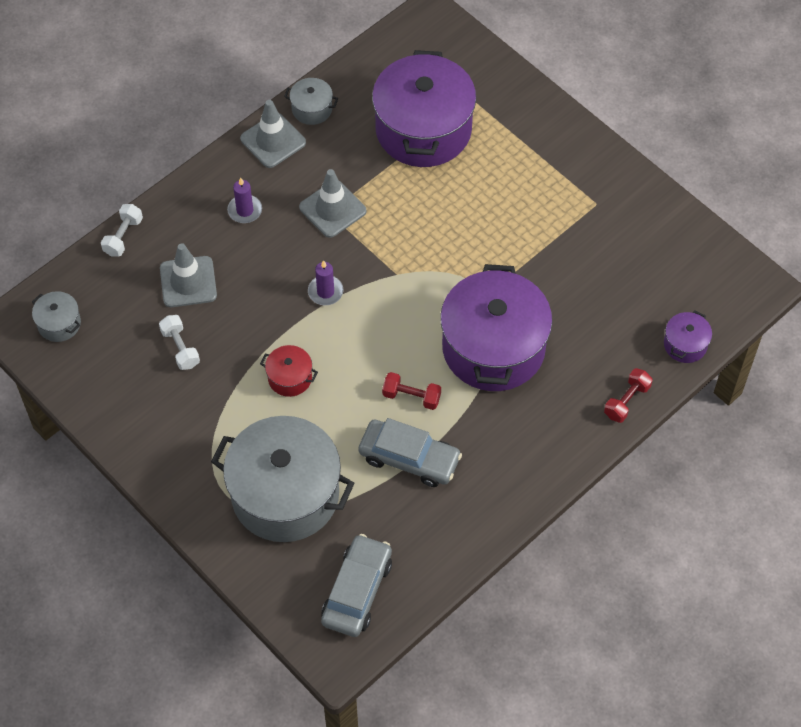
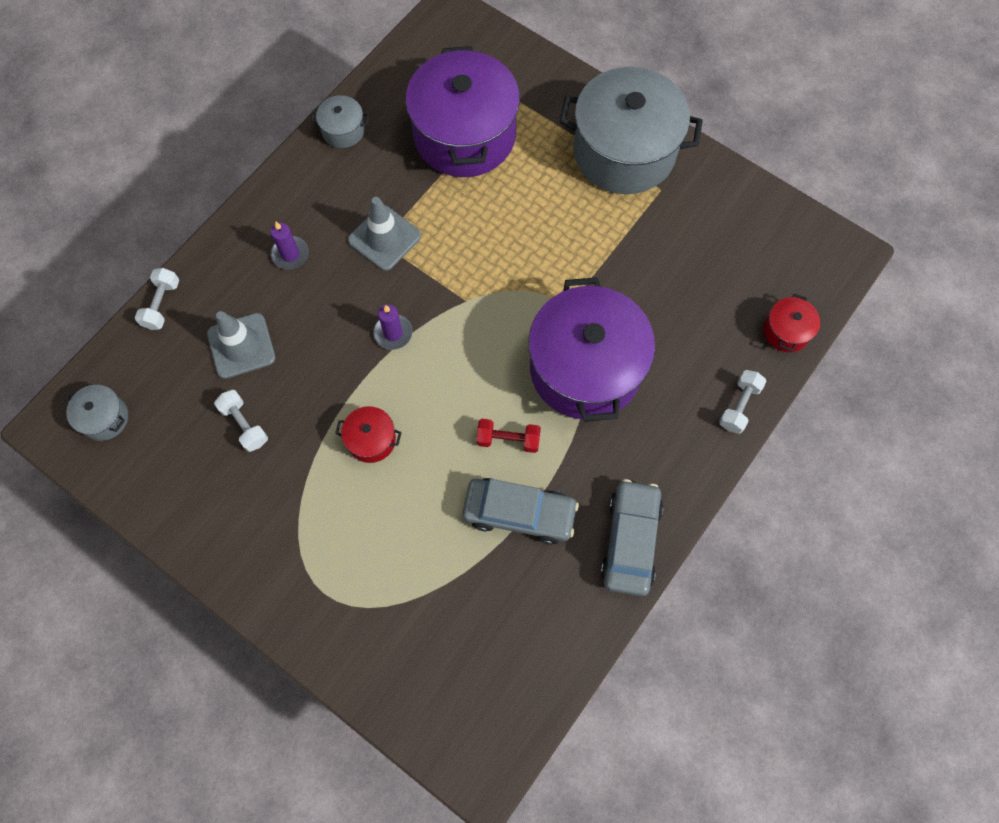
camera: 10 degrees left, 10 degrees up
(273, 141) = (307, 171): grey traffic cone -> none
(285, 494) = (390, 581): grey pot -> grey pot (624, 152)
(357, 591) = (491, 685): grey car -> grey car (630, 540)
(626, 401) = (739, 406): red dumbbell -> white dumbbell
(685, 344) = (786, 331): purple pot -> red pot

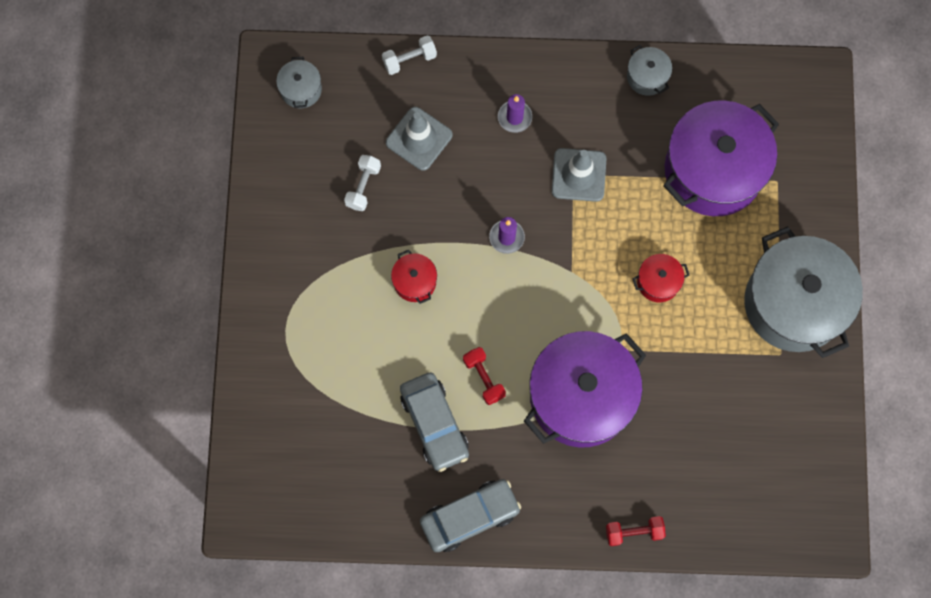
camera: 55 degrees right, 5 degrees up
(739, 406) = (634, 532): white dumbbell -> red dumbbell
(786, 331) = (725, 531): red pot -> red pot (658, 282)

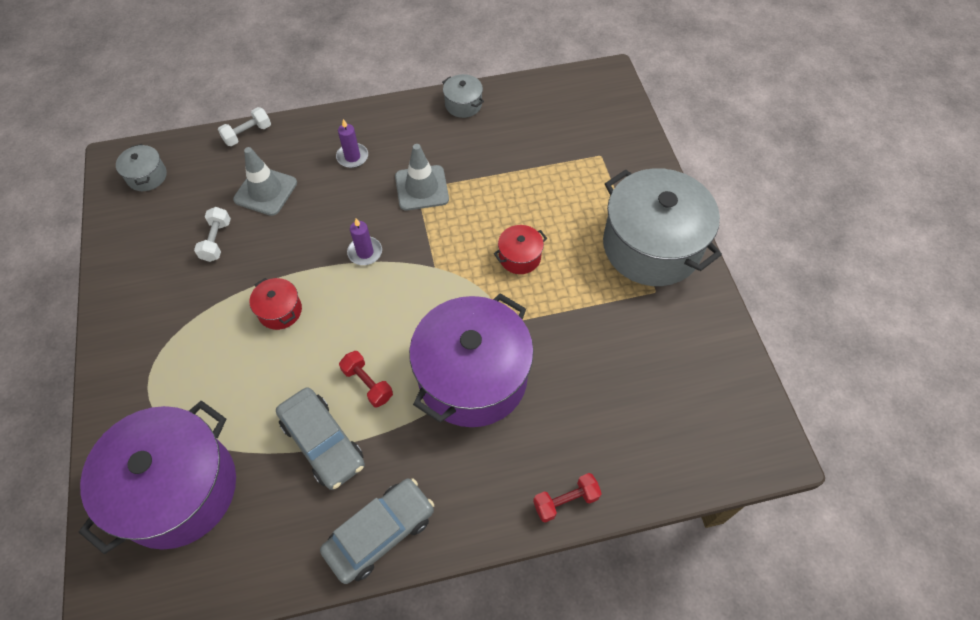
camera: 15 degrees left, 15 degrees down
(713, 170) = (542, 159): purple pot -> purple pot (178, 489)

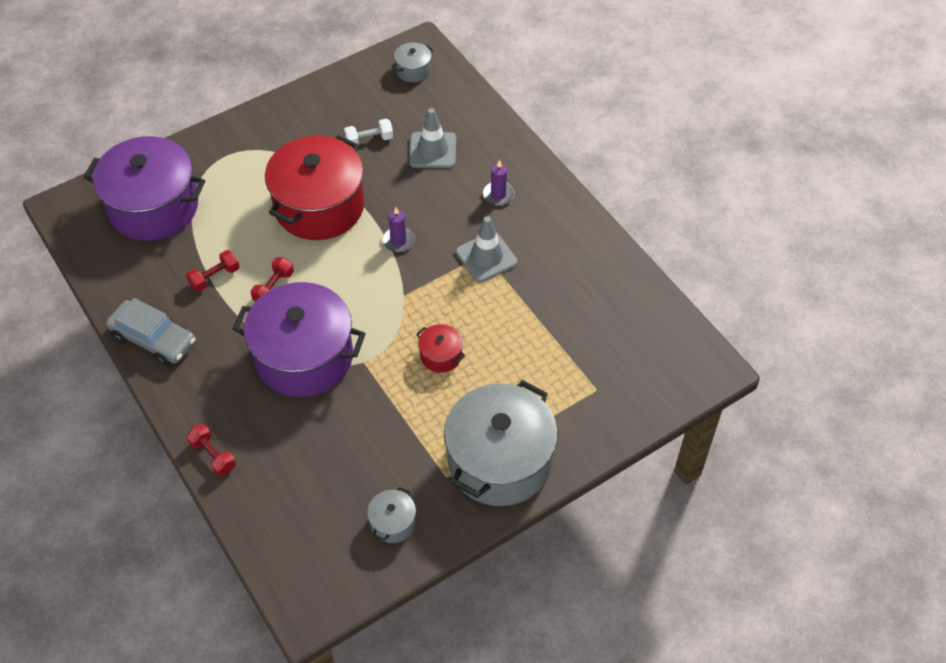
camera: 70 degrees right, 5 degrees down
(247, 134) = (488, 114): white dumbbell -> none
(280, 311) = (319, 206): red pot -> red pot, size x2.36
(322, 442) = (214, 277): grey car -> red dumbbell
(463, 104) = (605, 256): grey pot -> grey pot (393, 523)

